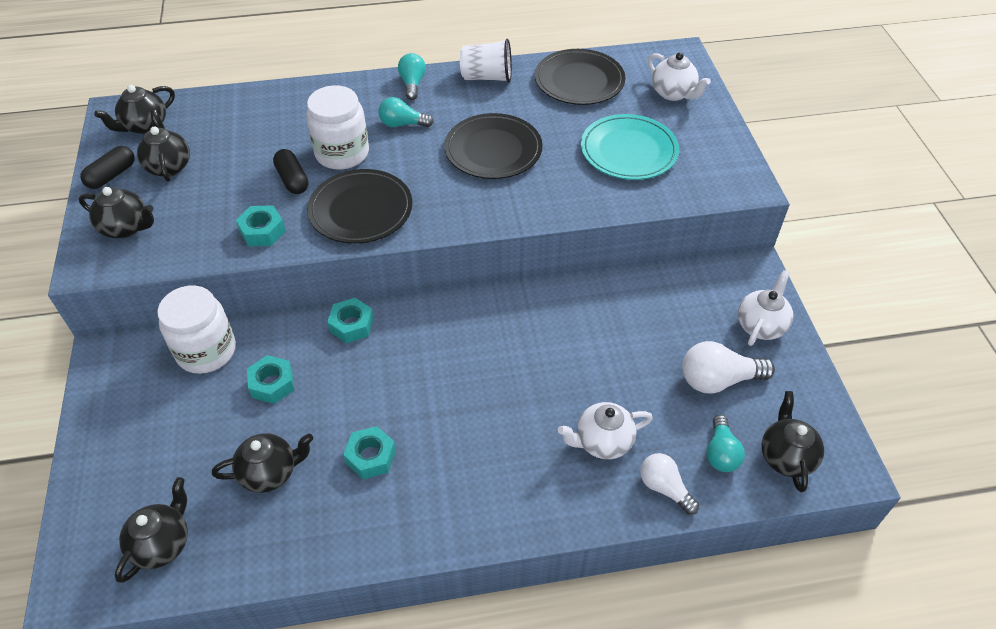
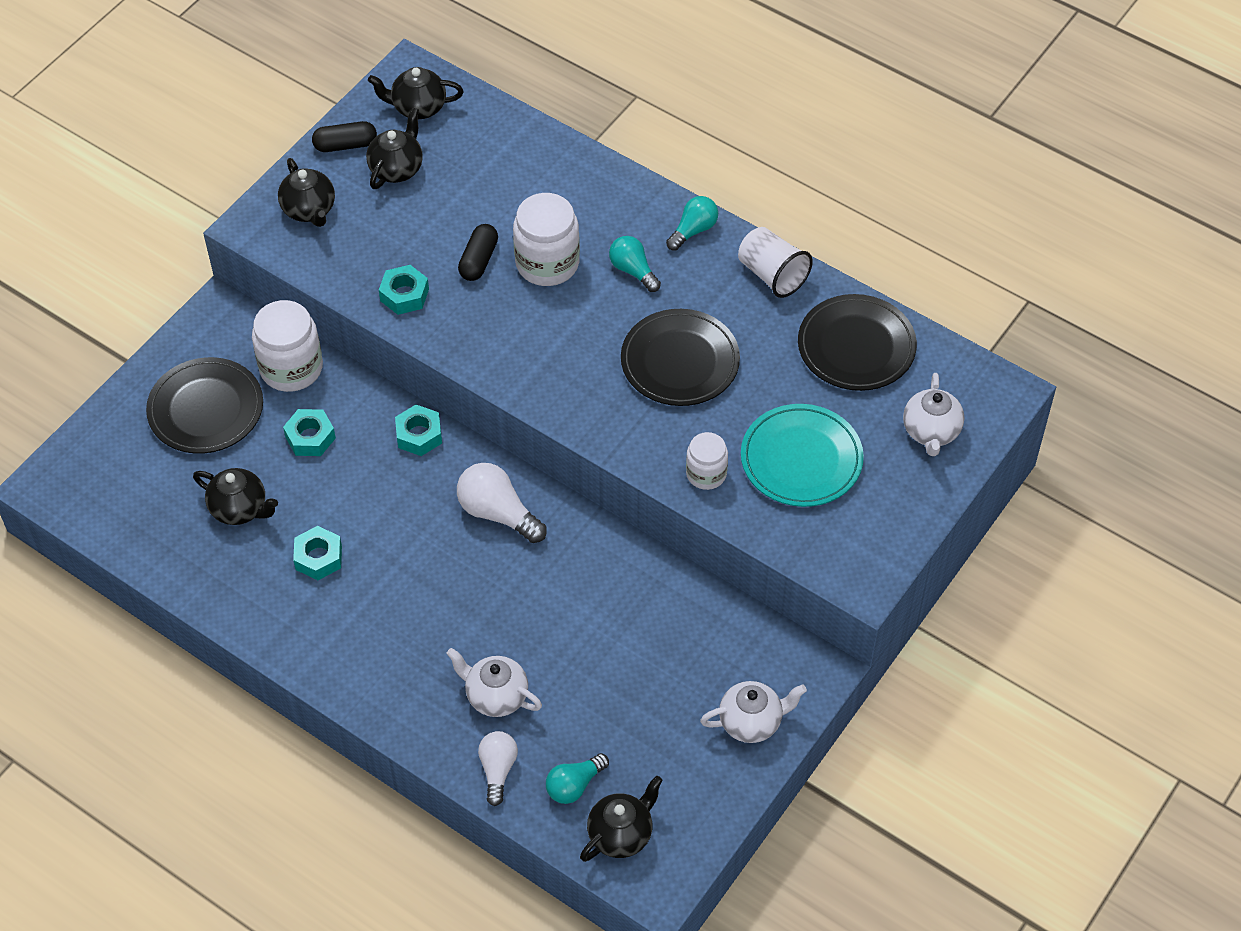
camera: 45 degrees right, 5 degrees up
(162, 544) = (125, 501): black teapot -> none
(361, 210) = (500, 335): black plate -> black plate (206, 409)
(588, 195) = (706, 474): none -> white jar
(718, 380) = (650, 732): white light bulb -> white light bulb (497, 513)

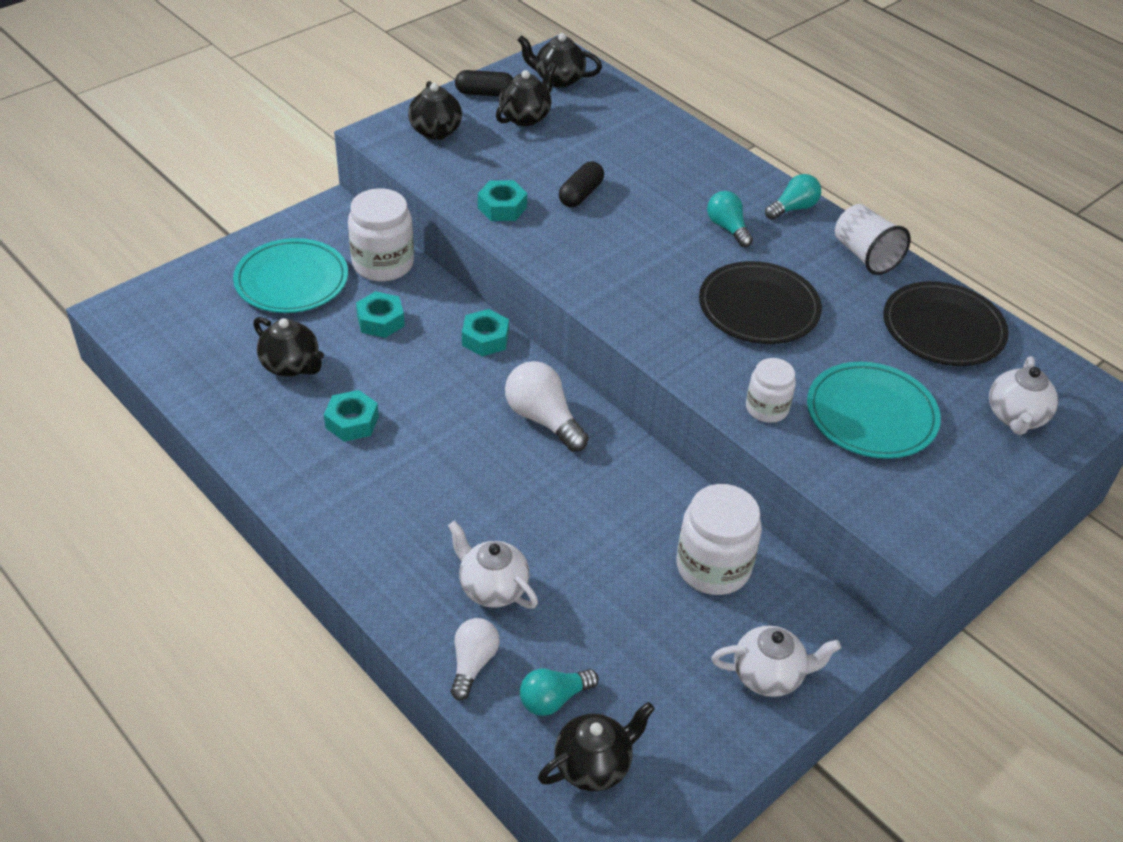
camera: 10 degrees right, 10 degrees down
(206, 409) = (291, 280): black plate -> turquoise plate
(547, 263) = (645, 208): white jar -> white jar (713, 567)

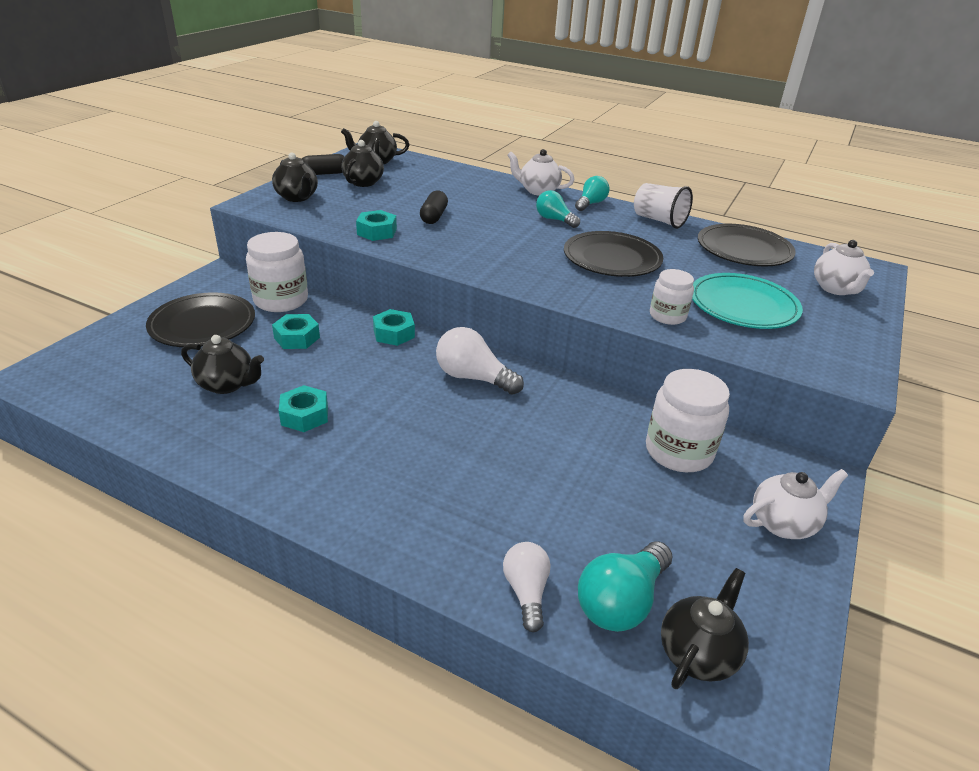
camera: 20 degrees left, 10 degrees down
(291, 280) = (203, 324): turquoise plate -> black plate
(492, 588) = (506, 518): white teapot -> white teapot (538, 191)
(553, 699) = (621, 602): turquoise light bulb -> turquoise light bulb, size x1.51

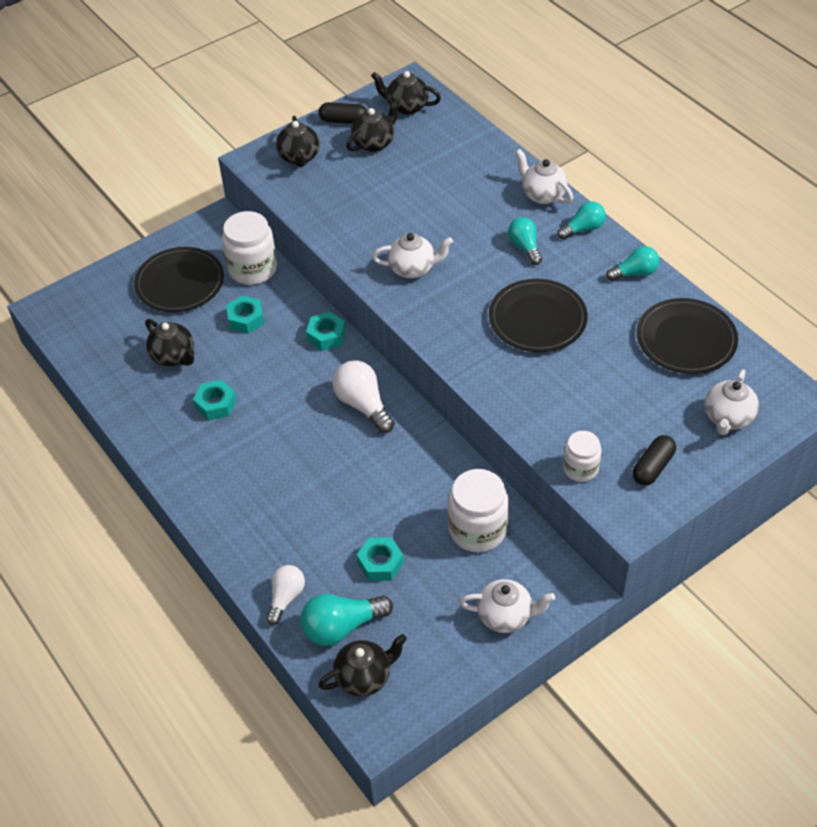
camera: 30 degrees right, 15 degrees up
(377, 232) = (344, 227): turquoise nut -> turquoise nut (380, 563)
(434, 216) = (409, 216): black capsule -> black capsule (653, 467)
(467, 246) = (413, 268): none -> white teapot
(659, 220) = (635, 273): white cup -> turquoise light bulb
(667, 316) = (527, 406): white jar -> white jar (580, 468)
(743, 305) = (610, 413): turquoise plate -> none

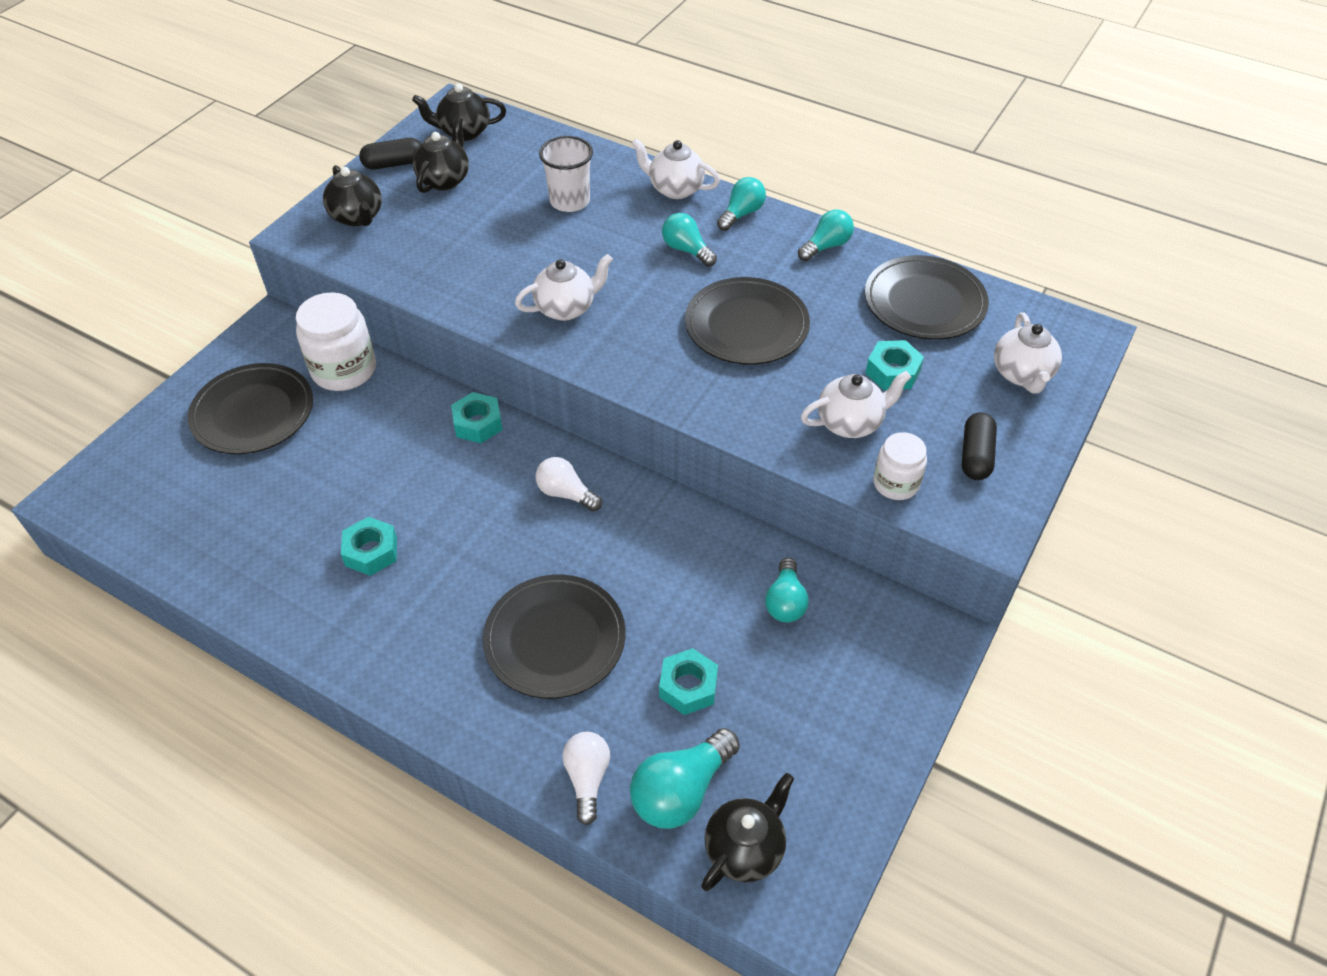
camera: 25 degrees left, 0 degrees up
(174, 356) = (285, 507): black teapot -> none
(246, 319) = (363, 432): turquoise nut -> turquoise nut (892, 372)
(308, 502) = (555, 639): none -> black plate
(363, 405) = (566, 493): white light bulb -> white light bulb, size x0.66
(457, 184) = (569, 201): none -> white cup
(477, 529) = (785, 602): white jar -> turquoise light bulb
(506, 616) = (877, 698): white teapot -> white teapot (850, 423)

